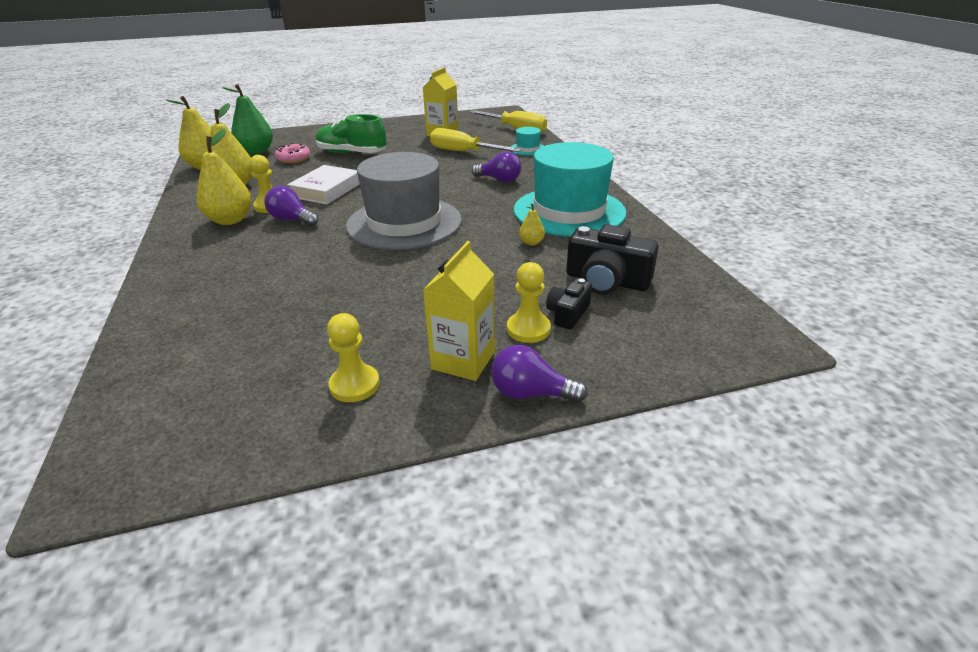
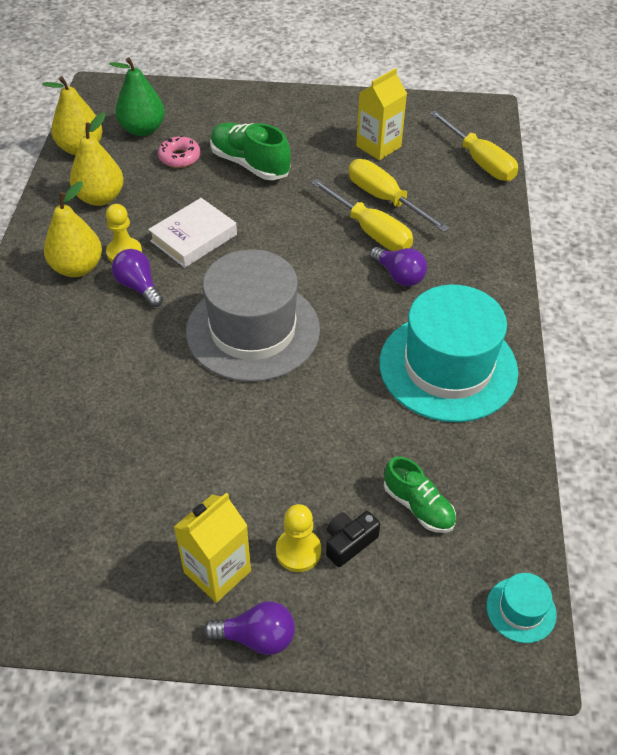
camera: 20 degrees right, 15 degrees up
(354, 385) = (111, 567): yellow pawn -> none
(463, 166) = (370, 231): none -> yellow screwdriver
(527, 149) = (469, 215): turquoise hat -> turquoise hat (521, 610)
(530, 393) = (256, 637): purple light bulb -> purple light bulb turned 150 degrees clockwise
(531, 243) = (373, 412): yellow pear -> none
(606, 281) = (418, 506): black camera -> green shoe

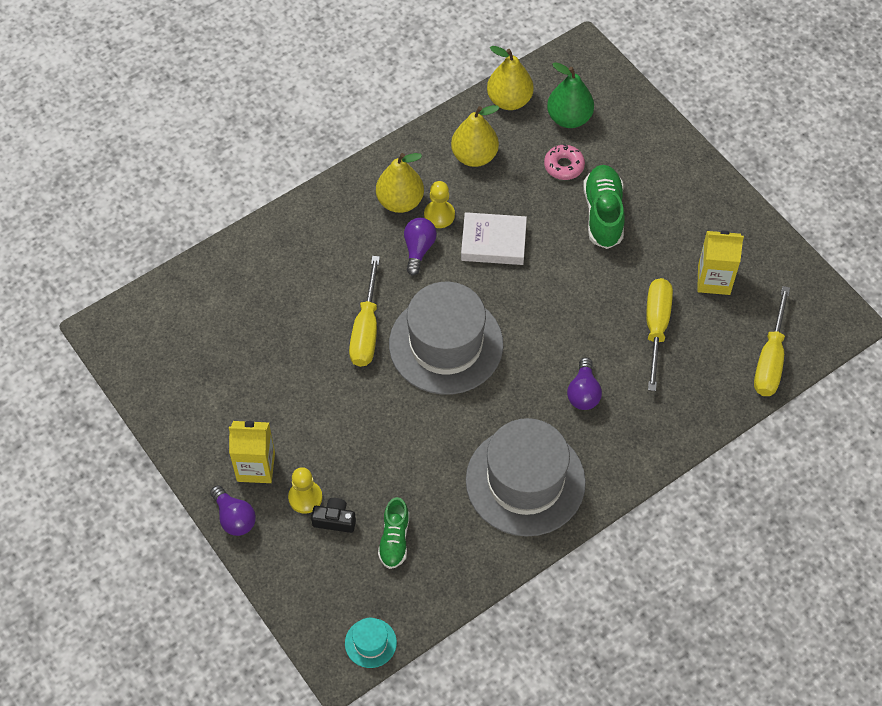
camera: 50 degrees right, 10 degrees up
(370, 231) = (611, 343): yellow screwdriver -> yellow screwdriver (366, 329)
(448, 367) = (525, 481): turquoise hat -> grey hat

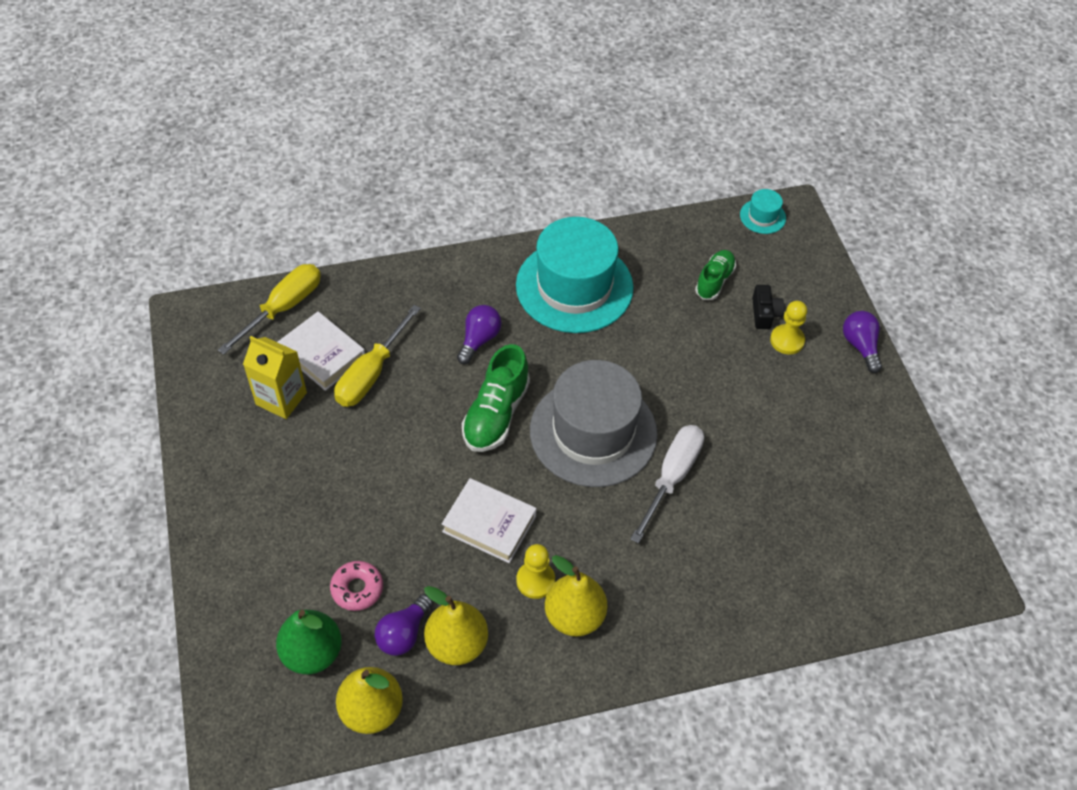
camera: 160 degrees left, 5 degrees down
(256, 466) = (828, 383): yellow carton -> none
(334, 520) = (764, 313): black camera -> black camera turned 120 degrees counterclockwise
(366, 329) = (672, 477): yellow screwdriver -> white screwdriver
(418, 249) = (578, 547): purple light bulb -> purple light bulb (403, 633)
(525, 481) = (574, 286): grey hat -> turquoise hat
(603, 214) = (349, 511): green shoe -> green shoe (496, 414)
(707, 329) = (322, 355): none -> white book

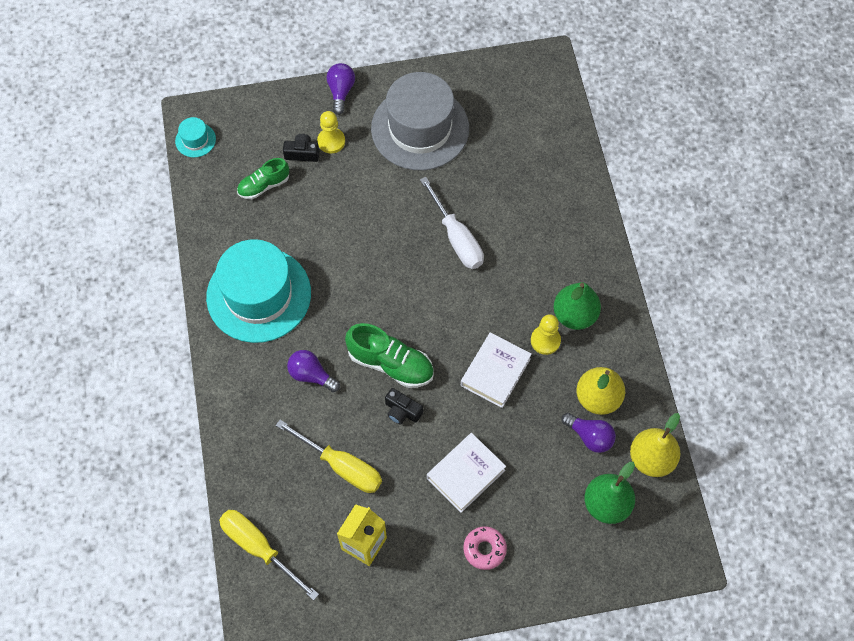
camera: 85 degrees left, 10 degrees up
(322, 355) = (317, 509): white book -> white book (466, 474)
(357, 589) = (552, 472): pink donut -> pink donut (484, 549)
(437, 428) = (402, 411): none -> black camera
(574, 616) = (574, 315): yellow pear -> green pear
(593, 432) = (412, 291): grey hat -> grey hat (420, 128)
(672, 477) = (457, 238): white screwdriver -> white screwdriver turned 150 degrees counterclockwise
(714, 281) = (264, 185): green shoe -> green shoe turned 60 degrees counterclockwise
(860, 346) = (341, 92): purple light bulb -> purple light bulb turned 105 degrees clockwise

